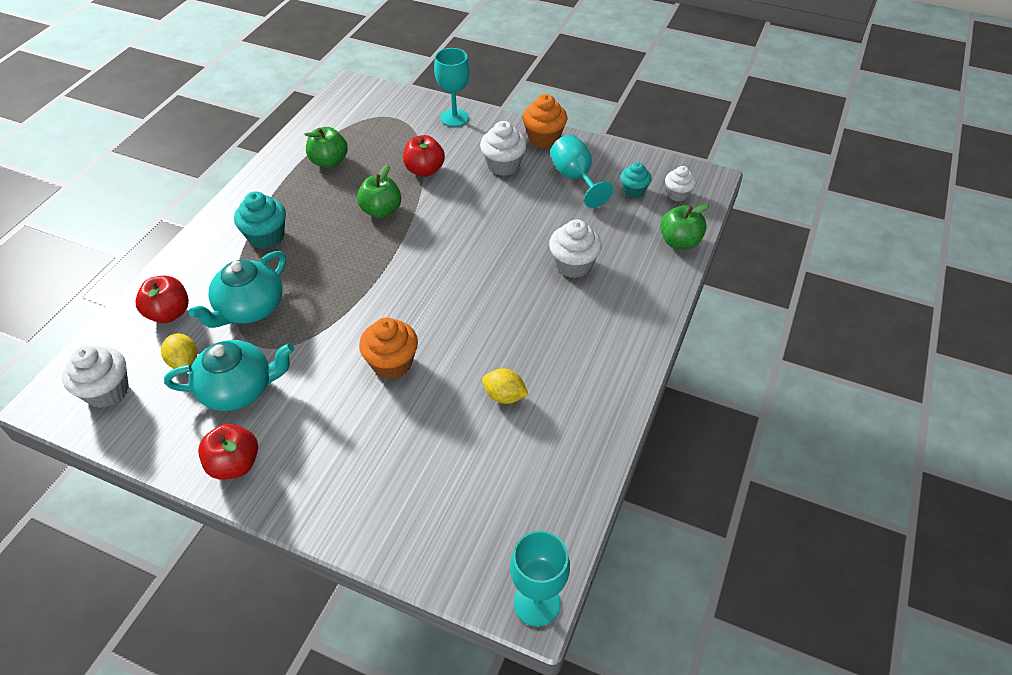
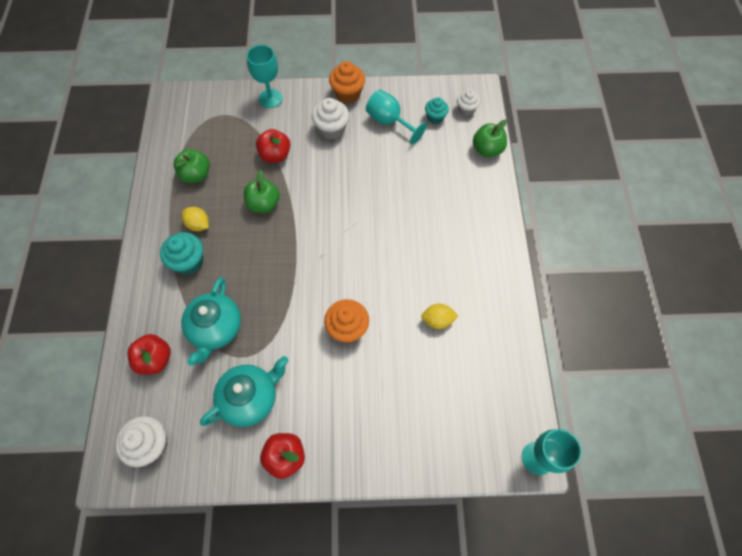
camera: 25 degrees left, 15 degrees up
(184, 361) = (194, 394): yellow lemon -> yellow lemon (198, 225)
(573, 265) = (427, 196): white cupcake -> none

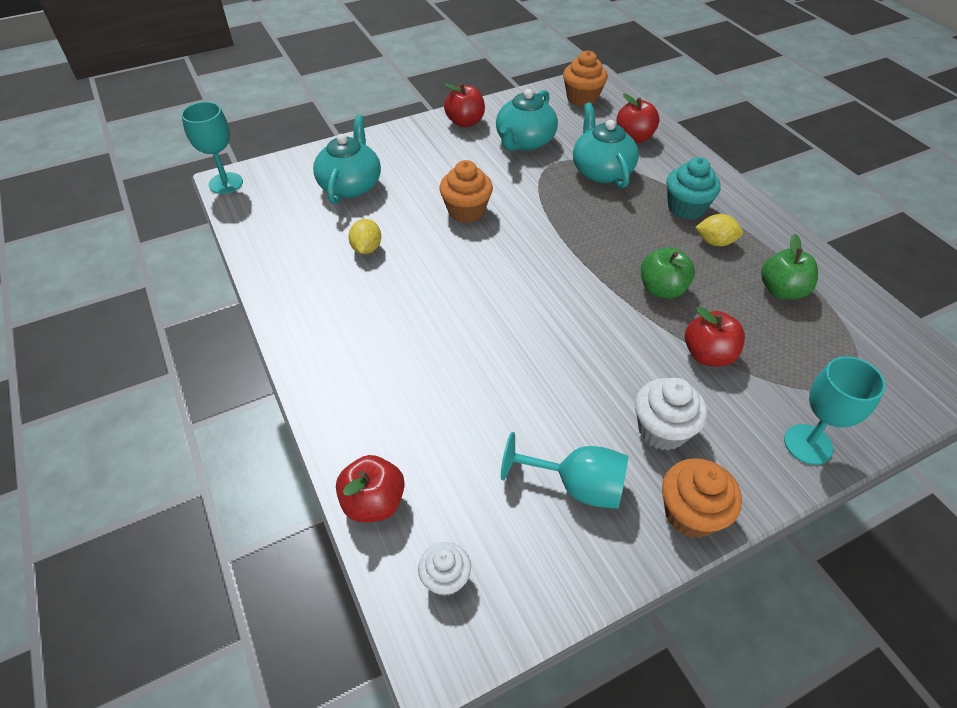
camera: 155 degrees right, 15 degrees down
(151, 444) = (582, 98): white cupcake -> orange cupcake
(427, 404) = (351, 185): none -> turquoise teapot
(435, 117) = (498, 532): turquoise cupcake -> none
(437, 320) = (366, 248): yellow lemon -> yellow lemon turned 60 degrees counterclockwise
(487, 149) = (373, 502): green apple -> red apple

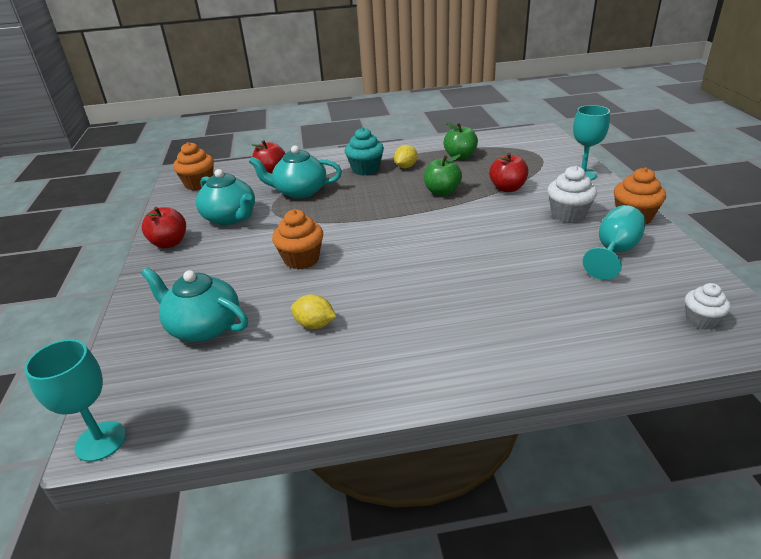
camera: 70 degrees left, 15 degrees down
(373, 502) = (634, 350): red apple -> none

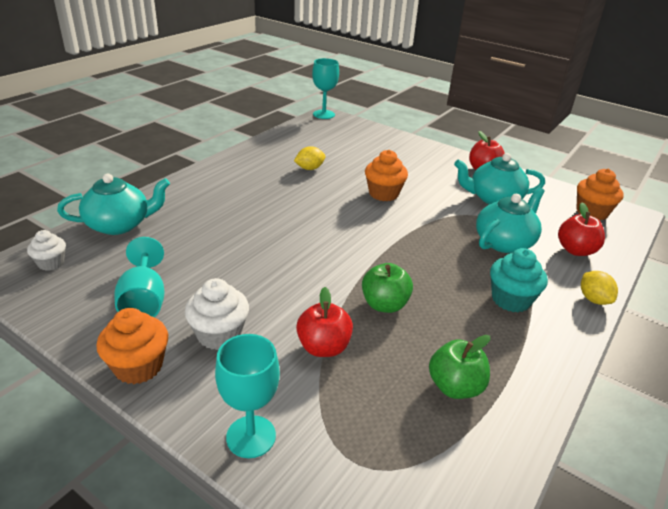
camera: 130 degrees right, 0 degrees up
(203, 326) = (363, 148): turquoise teapot -> turquoise teapot (119, 224)
(405, 167) = (481, 327): yellow lemon -> yellow lemon (593, 299)

